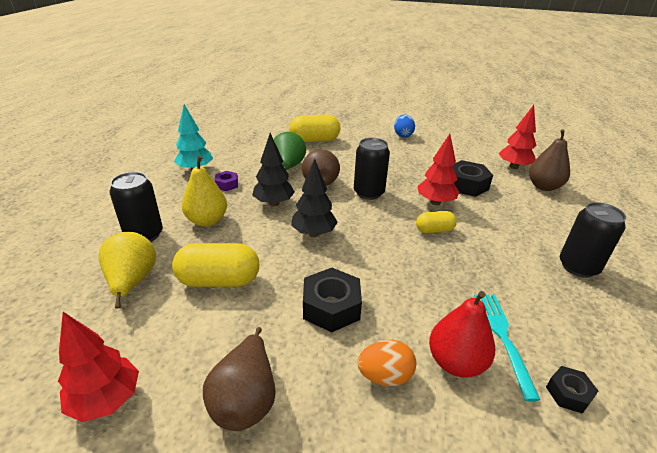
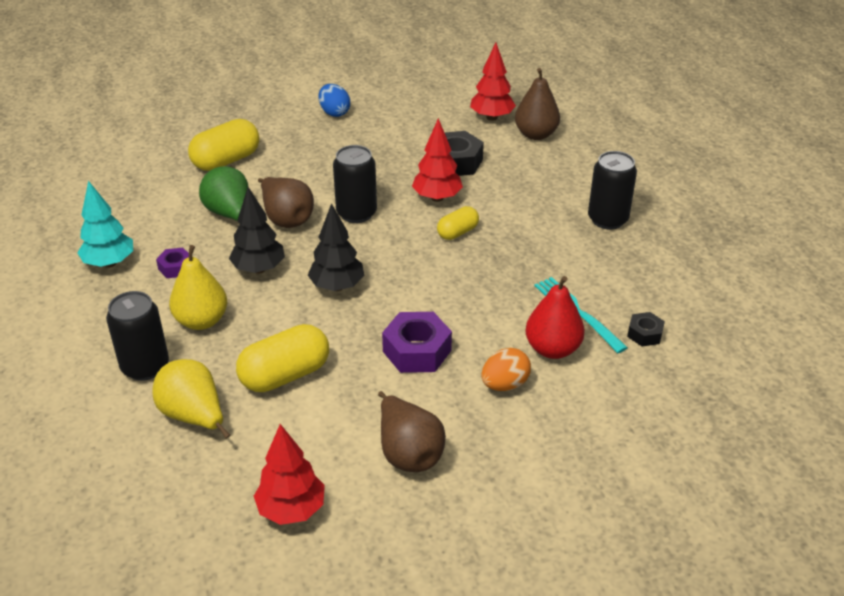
camera: 30 degrees left, 5 degrees up
(331, 307) = (417, 351): black nut -> purple nut

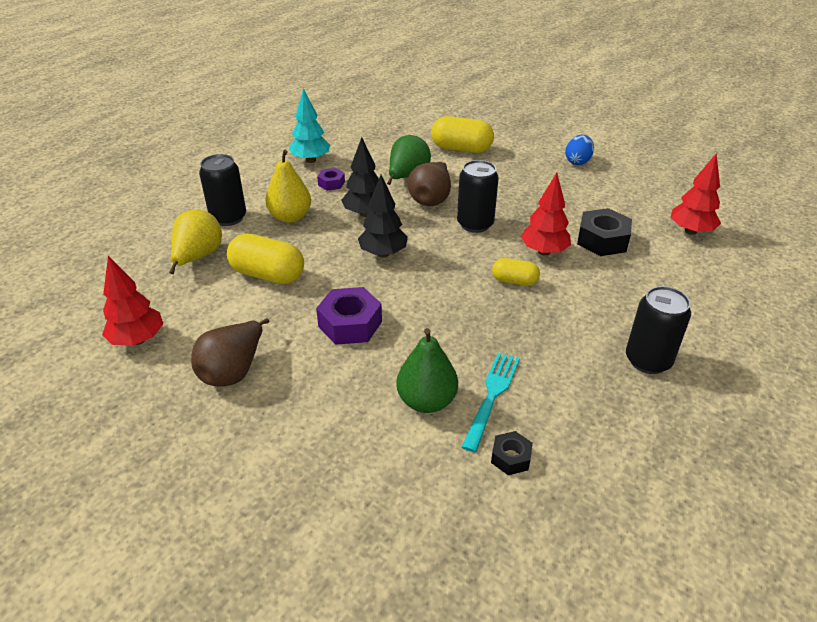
camera: 55 degrees right, 0 degrees up
(504, 384) = (354, 391): orange egg -> none
(535, 134) = (706, 264): brown pear -> none
(552, 349) = (426, 401): red pear -> green pear

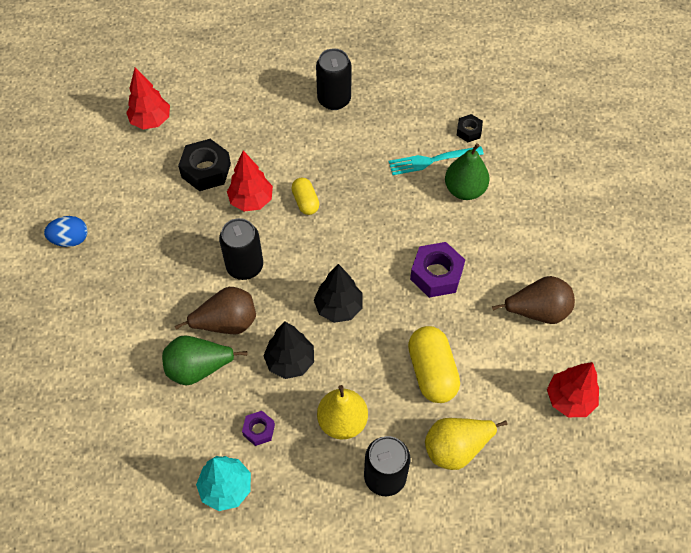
camera: 125 degrees left, 20 degrees up
(461, 149) = (104, 353): yellow capsule -> none

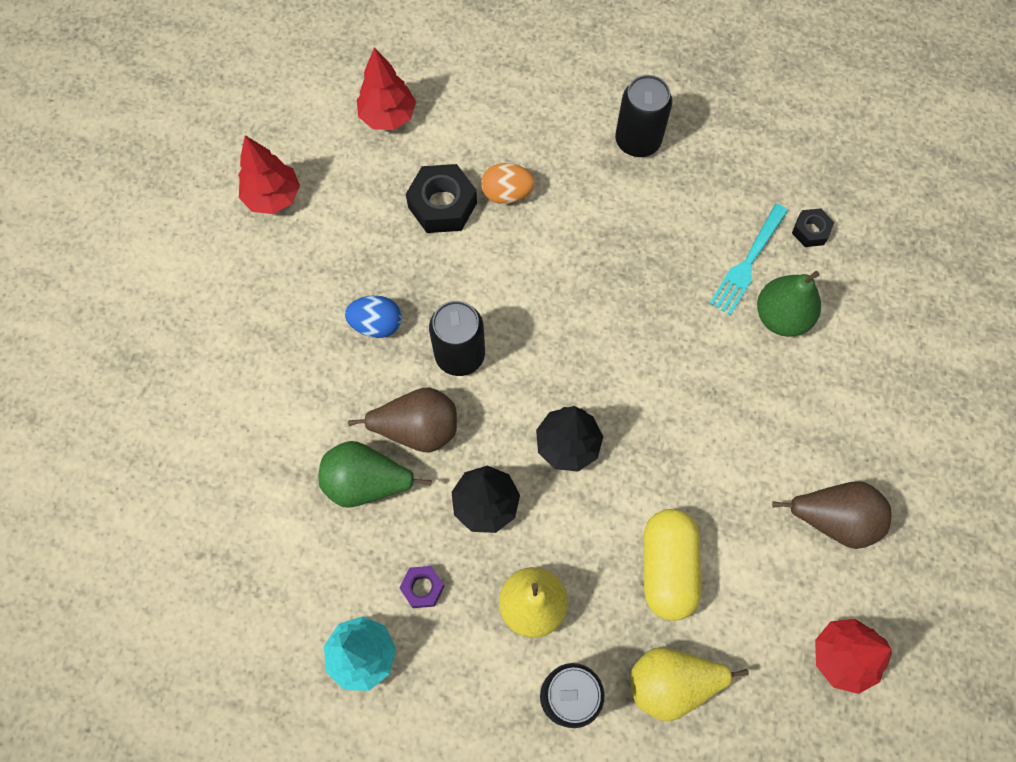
camera: 15 degrees right, 10 degrees up
(70, 239) = (247, 262): blue egg -> blue egg (376, 324)
(251, 153) = (507, 193): none -> orange egg
(251, 200) = (491, 263): red tree -> red tree (273, 197)
(305, 202) = (562, 282): yellow capsule -> none
(432, 160) = (748, 262): turquoise fork -> turquoise fork turned 60 degrees counterclockwise
(436, 274) = (710, 430): purple nut -> none

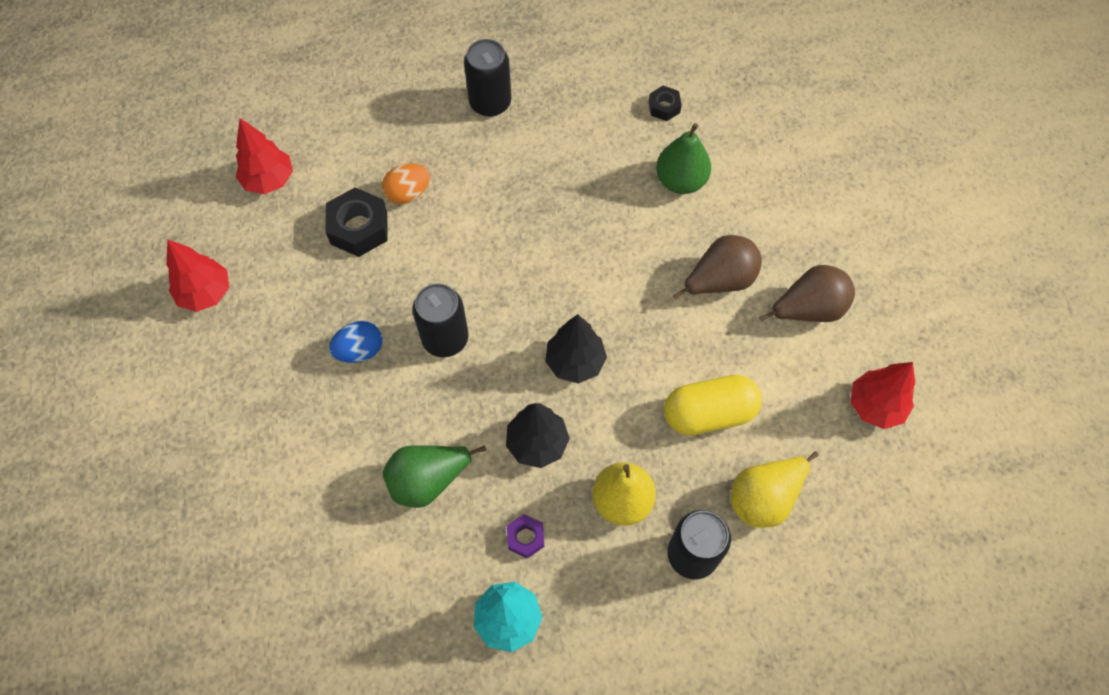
camera: 30 degrees left, 5 degrees down
(417, 428) = (445, 415): brown pear -> brown pear (719, 280)
(667, 568) = (709, 413): yellow capsule -> yellow capsule turned 75 degrees counterclockwise
(748, 262) = (631, 153): turquoise fork -> none

